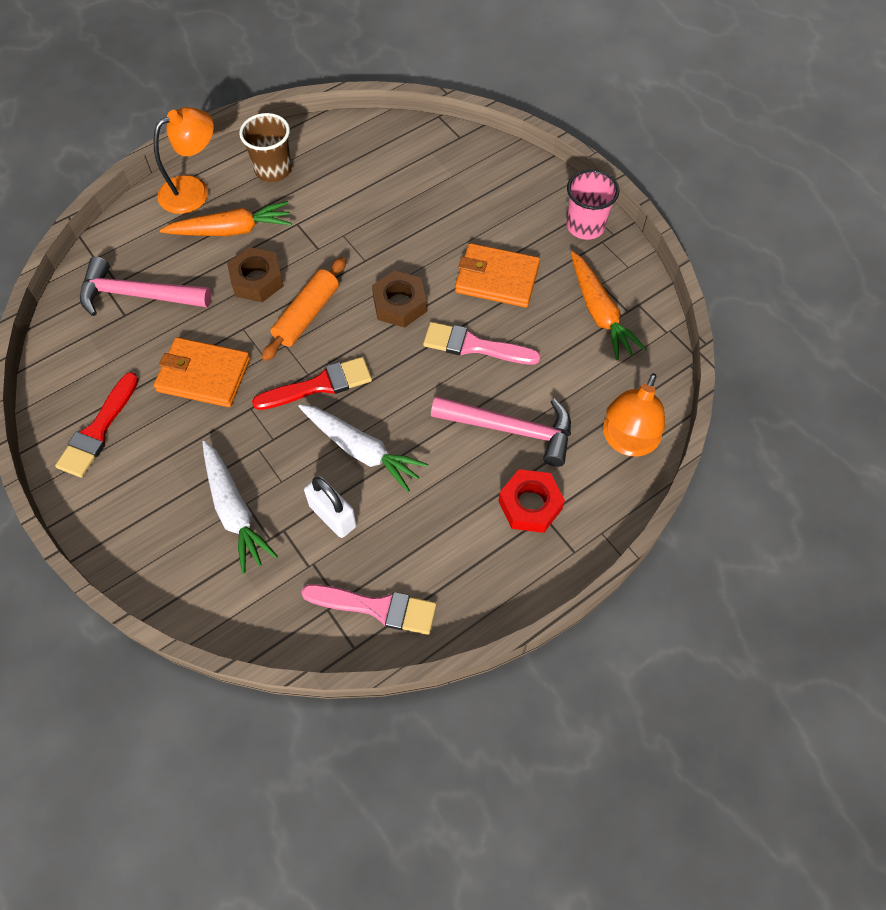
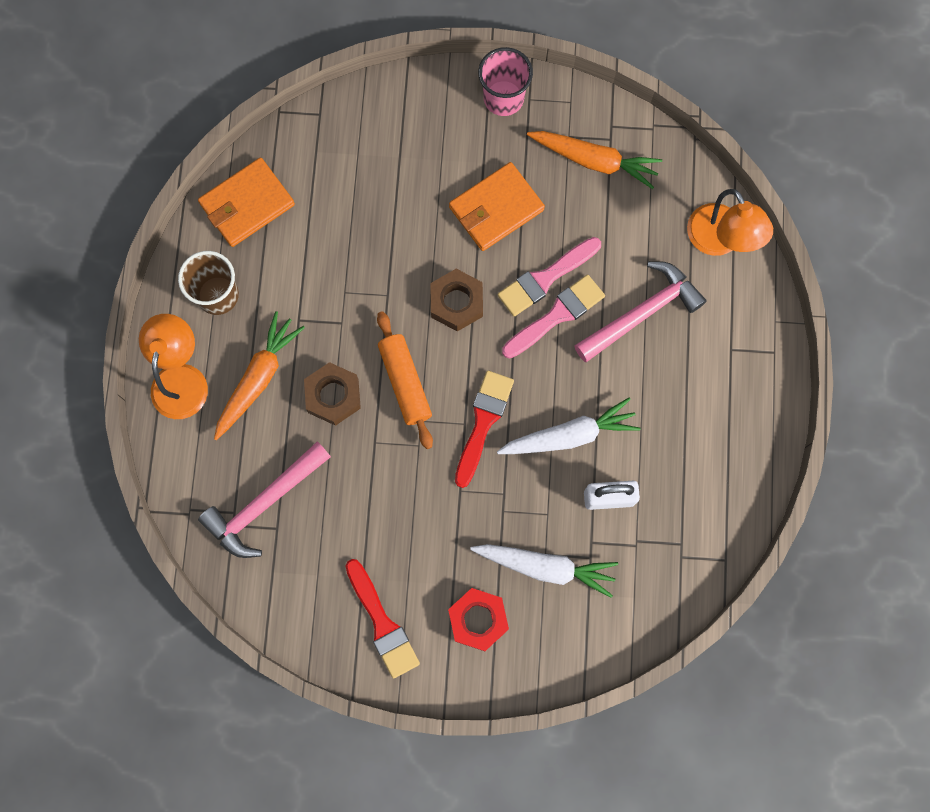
camera: 50 degrees left, 15 degrees up
(203, 375) = (396, 505): orange wallet -> orange wallet (247, 204)
(377, 607) = (708, 521): pink brush -> pink brush (557, 315)
(530, 505) = (714, 351): red nut -> red nut (478, 620)

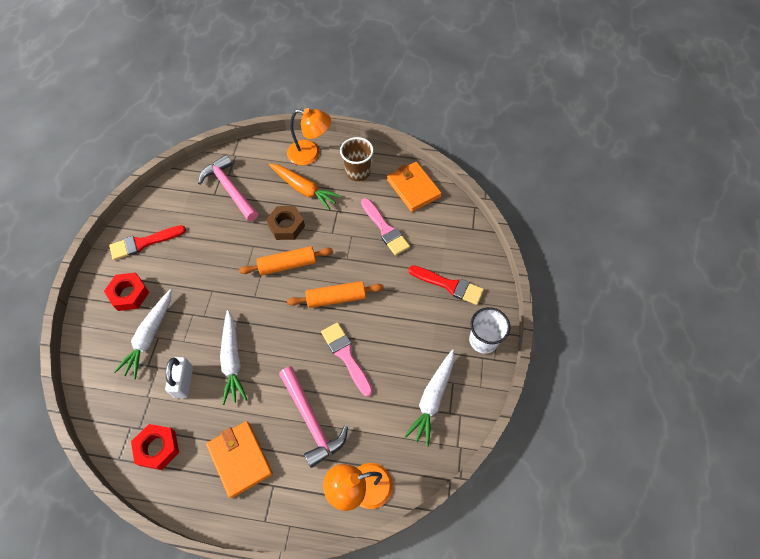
camera: 95 degrees right, 15 degrees down
(456, 303) = (336, 298): brown nut -> orange rolling pin
(483, 422) = (252, 307): red brush -> red brush (449, 285)
(496, 209) = (400, 328): orange wallet -> orange wallet (240, 459)
(503, 98) = (483, 340): pink cup -> white cup
(557, 315) = (318, 360): pink brush -> pink brush (385, 229)
(594, 161) = (432, 399): orange carrot -> white carrot
(704, 510) = (158, 448): none -> red nut

